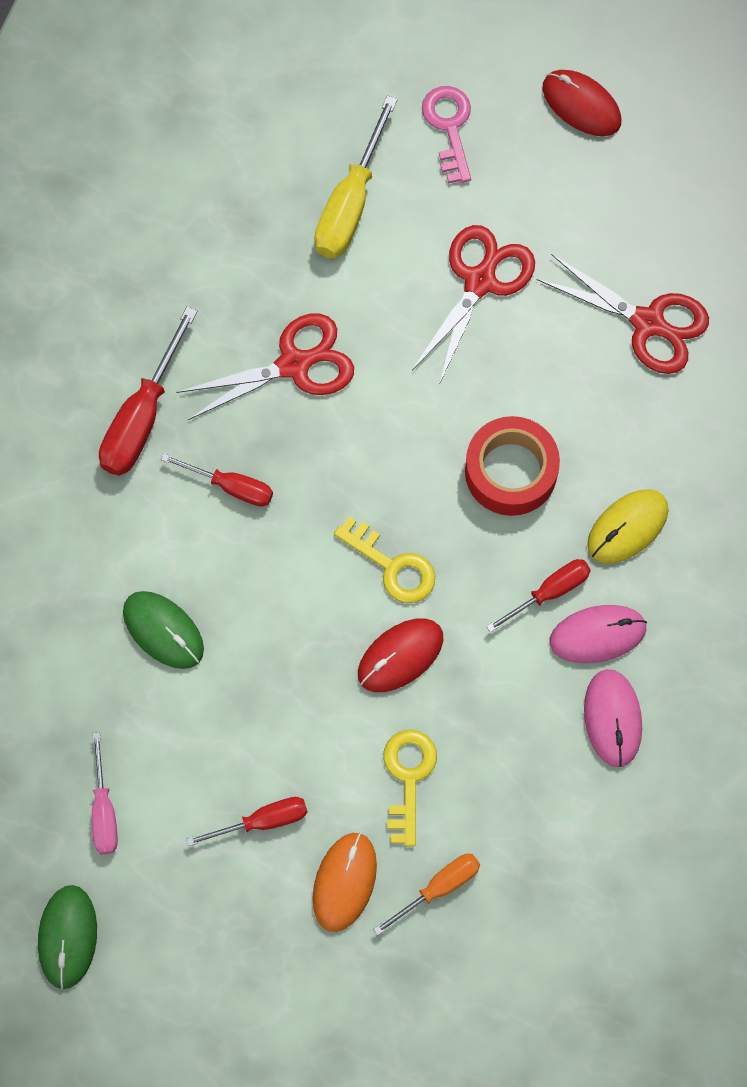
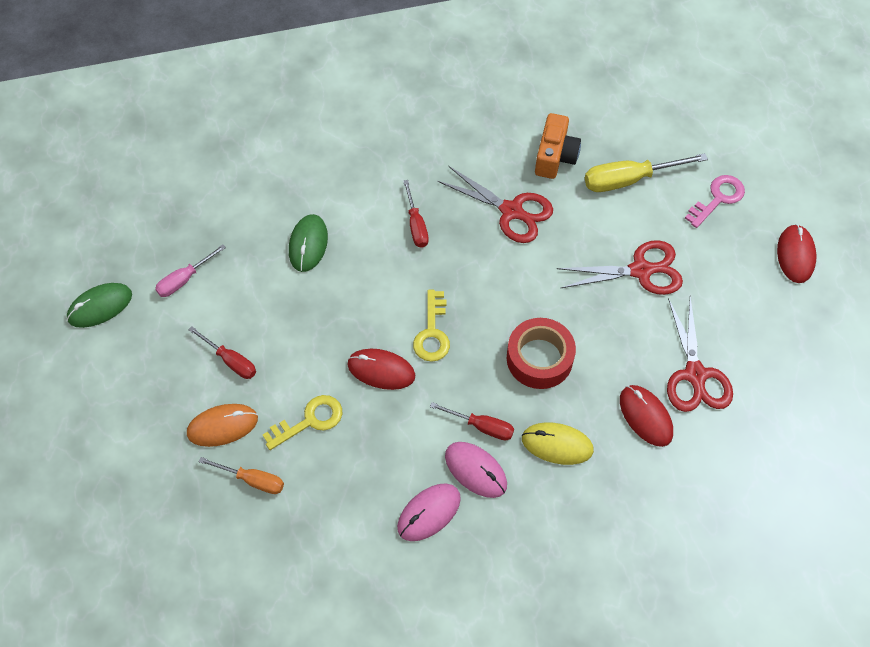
camera: 55 degrees right, 10 degrees down
(142, 417) = (422, 161): red screwdriver -> none
(254, 260) = (555, 156): none -> orange camera
(660, 411) = (645, 416): none -> red mouse

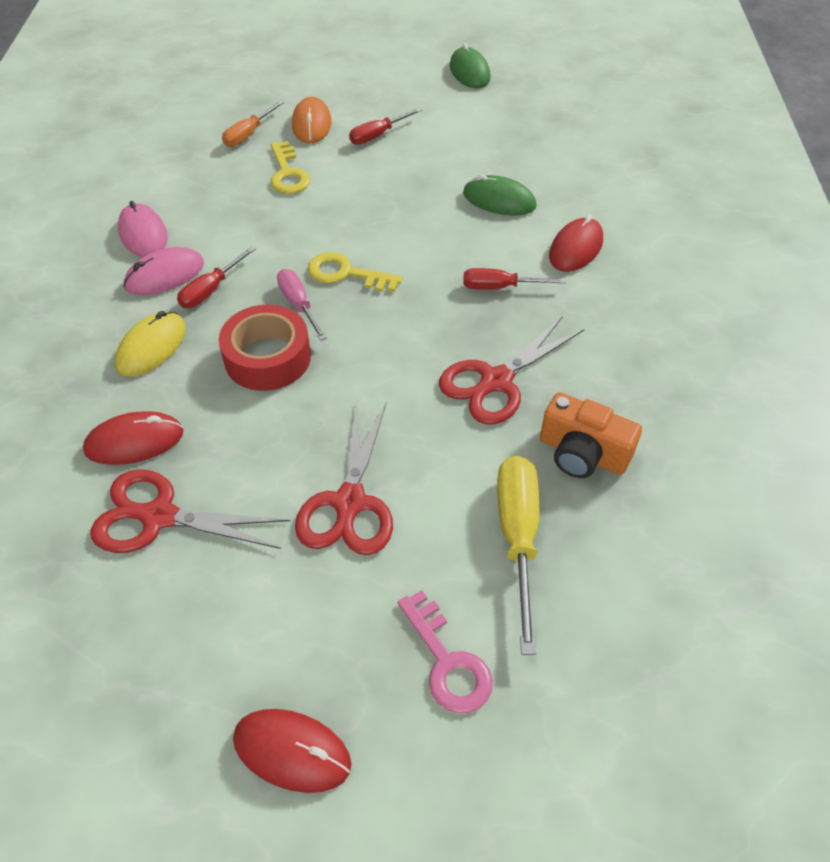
camera: 105 degrees right, 10 degrees down
(184, 279) = (482, 118): pink screwdriver -> pink screwdriver (298, 304)
(381, 370) = (318, 228): red mouse -> red mouse (576, 248)

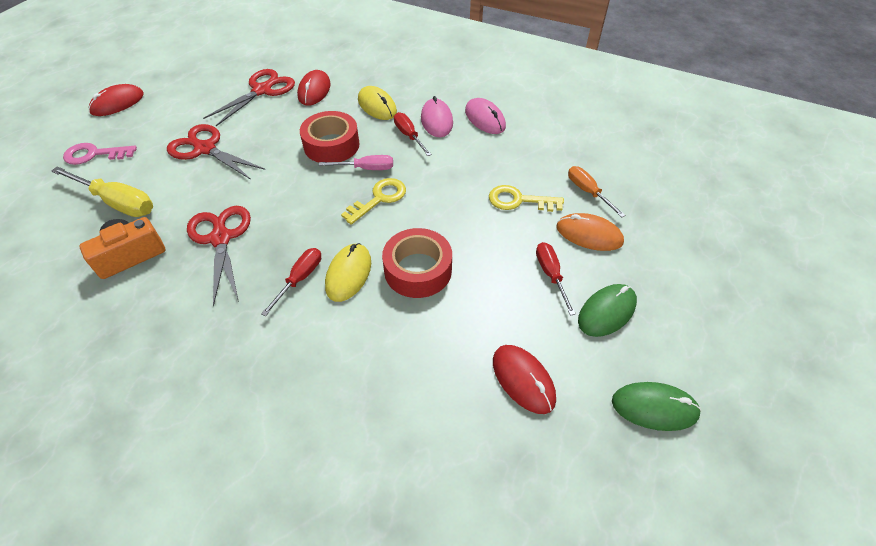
camera: 115 degrees right, 0 degrees up
(143, 234) = (485, 119): pink mouse -> pink mouse turned 60 degrees clockwise
(429, 212) = (418, 270): none -> red tape
(468, 255) = (348, 274): none -> yellow mouse
(499, 200) = (403, 327): green mouse -> green mouse (606, 312)
(576, 248) = (303, 355): red mouse -> red mouse (523, 380)

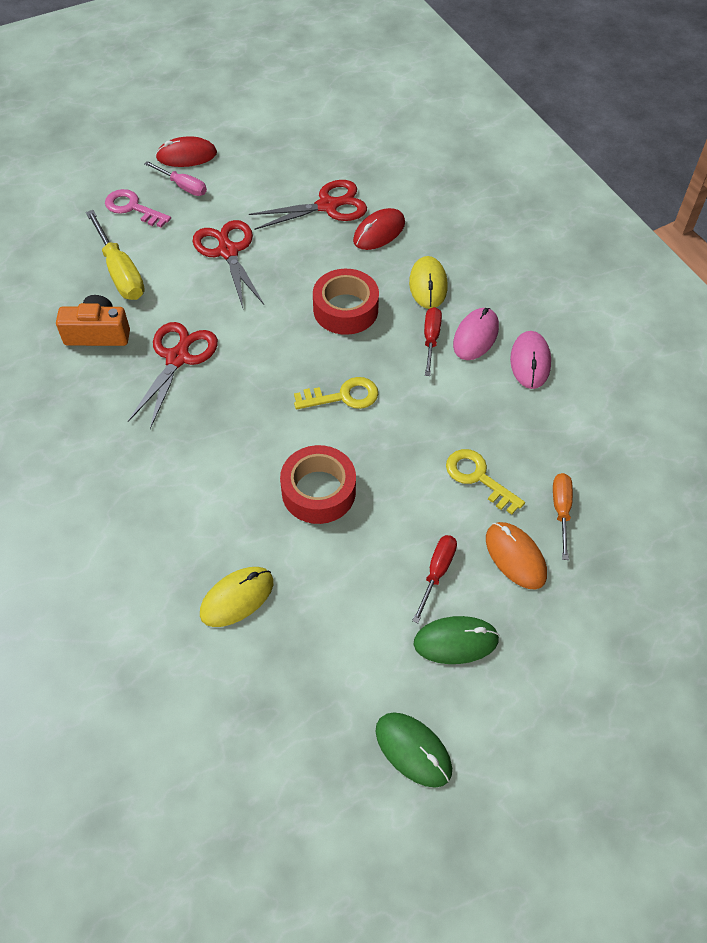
camera: 35 degrees right, 5 degrees up
(300, 279) = (213, 438): red screwdriver -> none
(348, 274) = (256, 458): yellow mouse -> yellow mouse (237, 598)
(366, 168) = (358, 355): pink screwdriver -> pink screwdriver (183, 186)
(523, 380) = (322, 649): red mouse -> none

